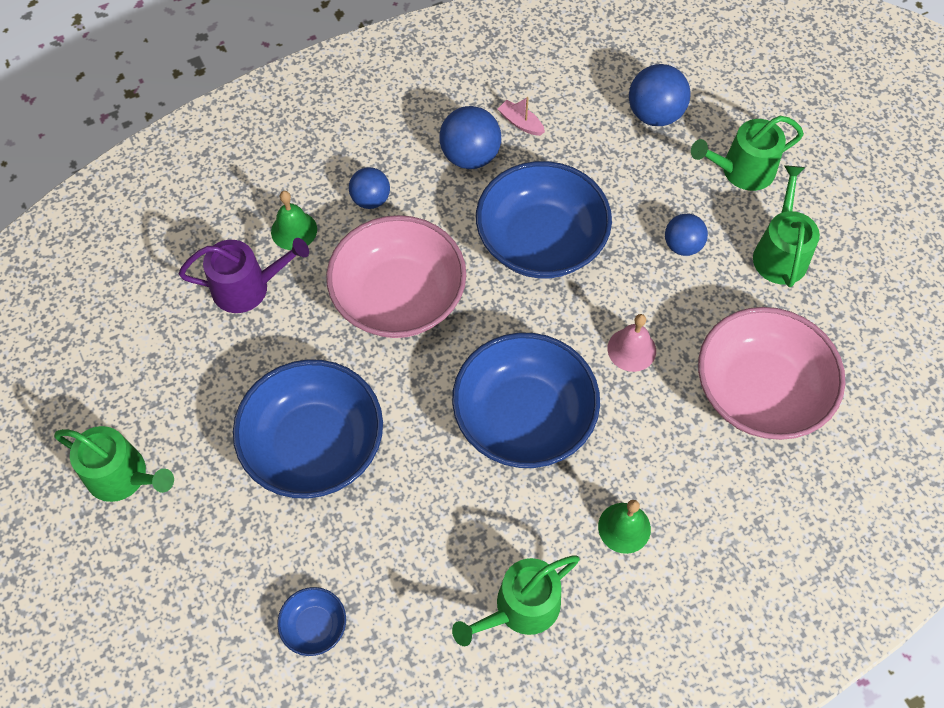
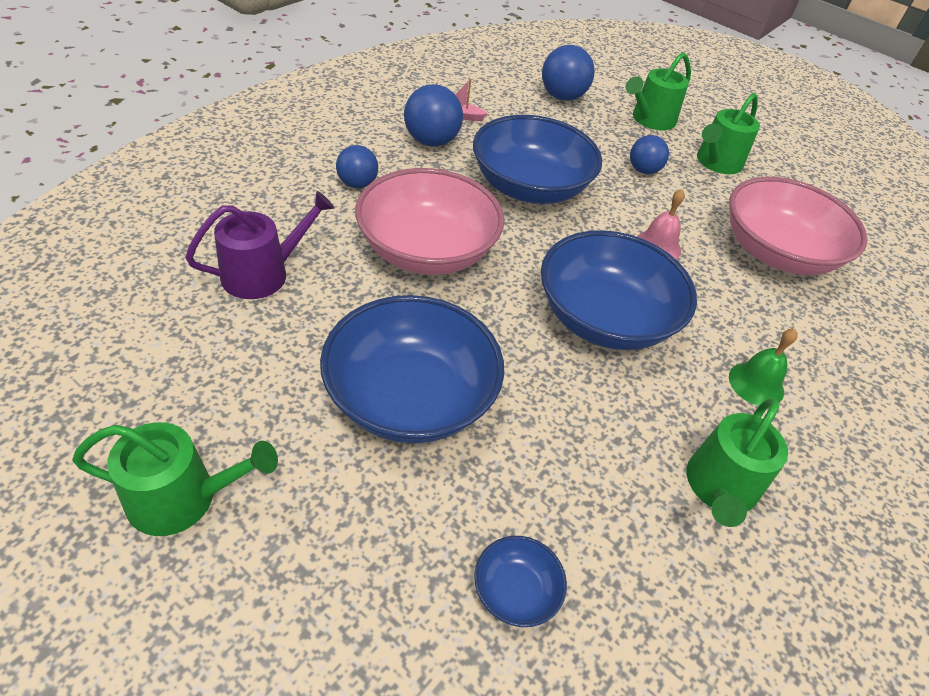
camera: 30 degrees left, 15 degrees down
(294, 230) = (291, 219): green bell -> none
(780, 253) = (716, 163): green watering can -> green watering can turned 120 degrees counterclockwise

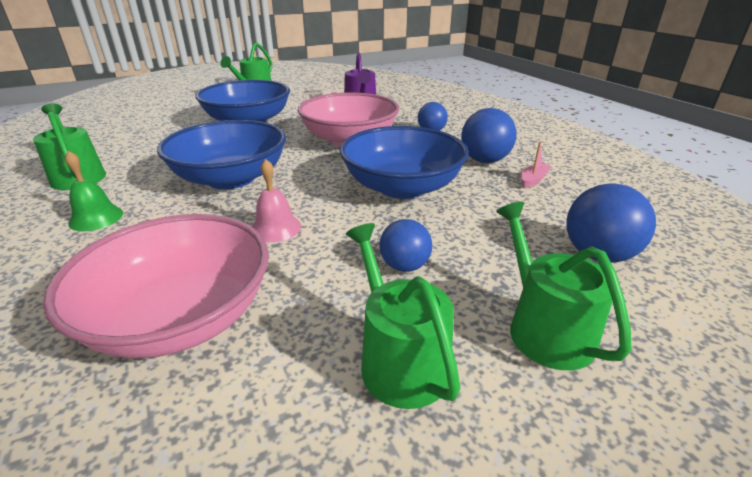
camera: 120 degrees right, 15 degrees down
(515, 591) = (135, 124): blue bowl -> none

